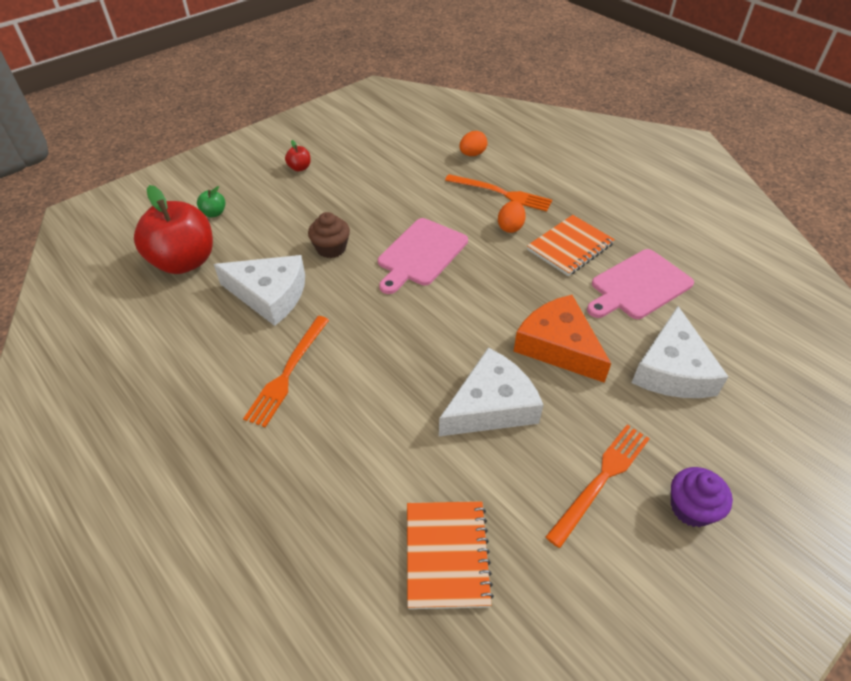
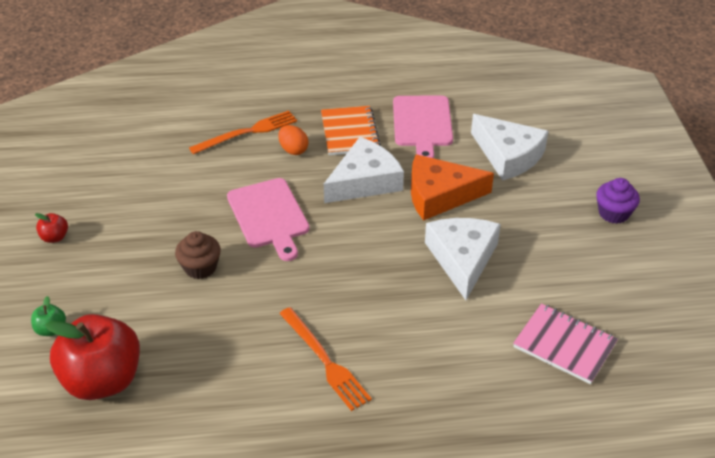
camera: 55 degrees left, 5 degrees down
(270, 295) = (218, 334): white cheese -> white cheese (364, 181)
(446, 555) = (564, 345): orange notebook -> pink notebook
(472, 154) = (177, 120): orange egg -> none
(601, 479) = (564, 240): orange fork -> none

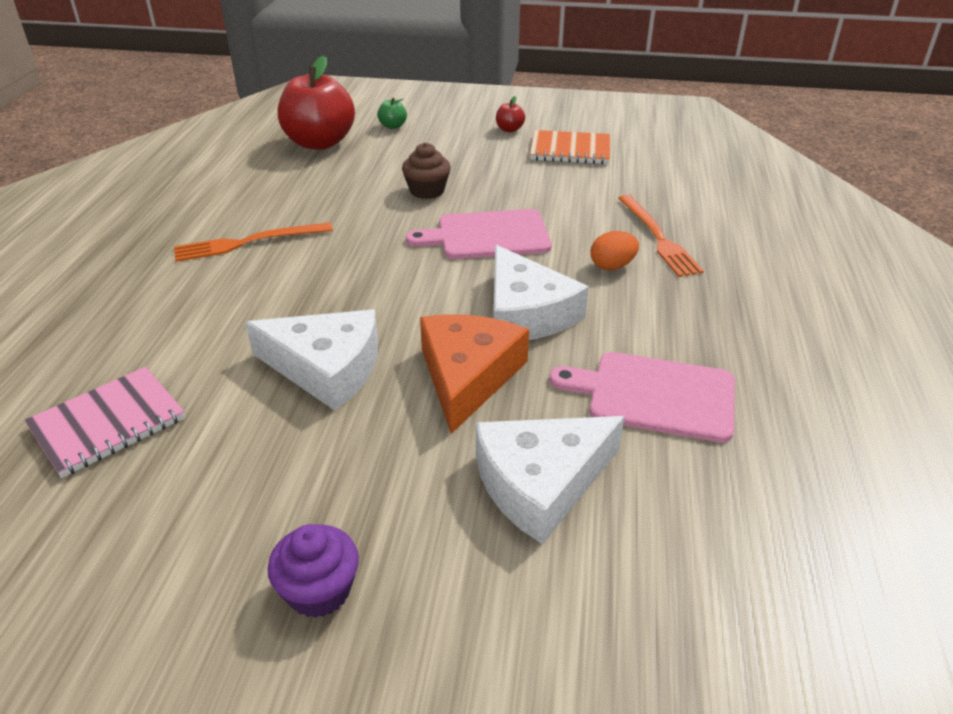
camera: 105 degrees right, 5 degrees down
(349, 132) = (643, 317): orange notebook -> orange notebook (570, 150)

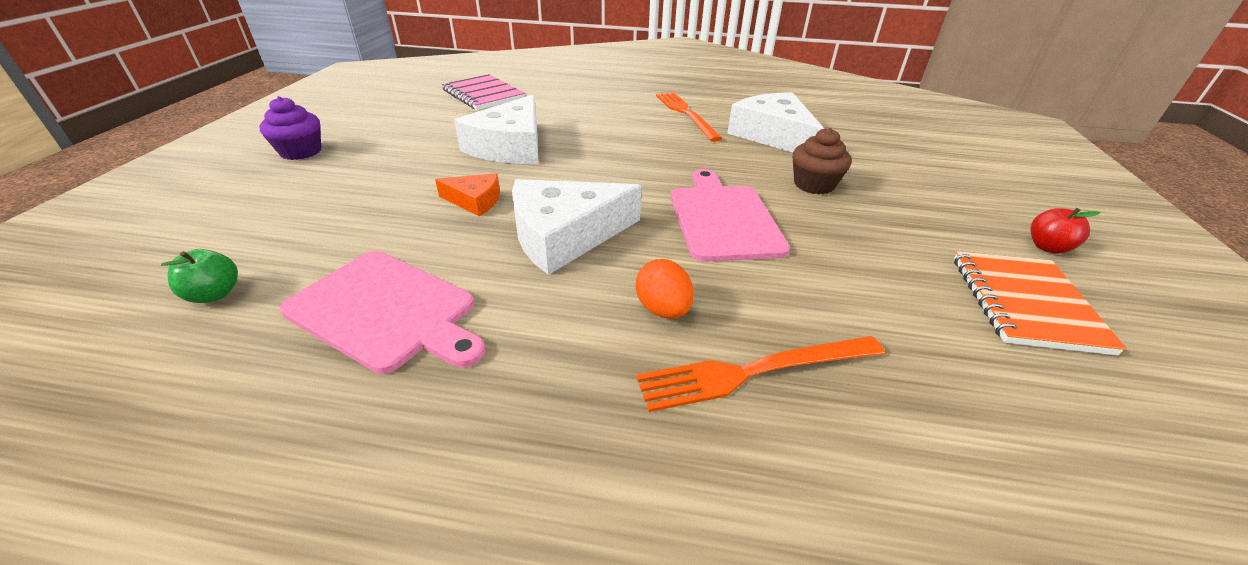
camera: 90 degrees right, 0 degrees up
(319, 143) = (888, 131): red apple -> none
(393, 126) = (968, 165): green apple -> green apple (215, 294)
(467, 376) = (475, 201): orange cheese -> orange cheese, size x0.52
(541, 483) = (319, 229): white cheese -> white cheese (773, 135)
(654, 395) = (386, 310): pink cutting board -> pink cutting board turned 105 degrees clockwise

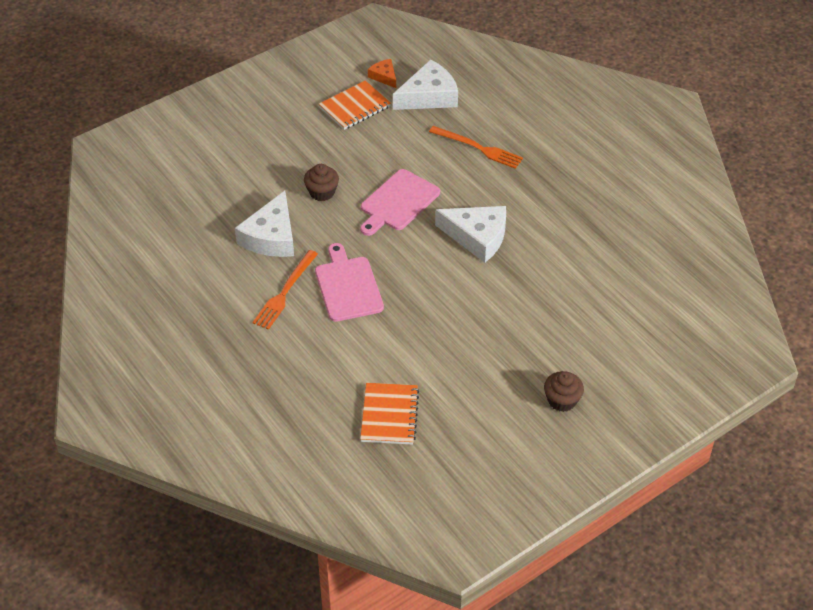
camera: 135 degrees left, 10 degrees up
(215, 294) = (636, 290): green apple -> none
(301, 152) = (562, 400): purple cupcake -> brown cupcake
(386, 310) = (576, 242): pink cutting board -> pink cutting board (347, 286)
(475, 201) = (497, 286): orange cheese -> orange cheese (384, 76)
(483, 95) = (389, 415): pink notebook -> orange notebook
(510, 146) = (435, 326): white cheese -> white cheese (429, 96)
(663, 309) = (480, 182): orange egg -> none
(1047, 247) = (296, 110): red apple -> none

